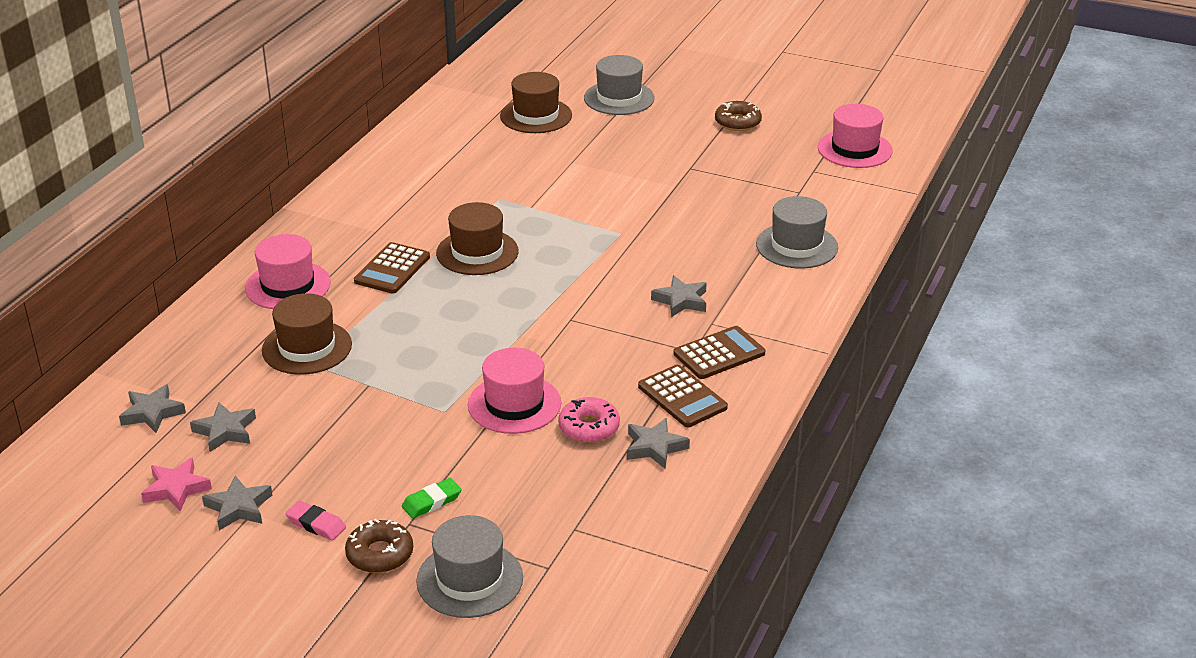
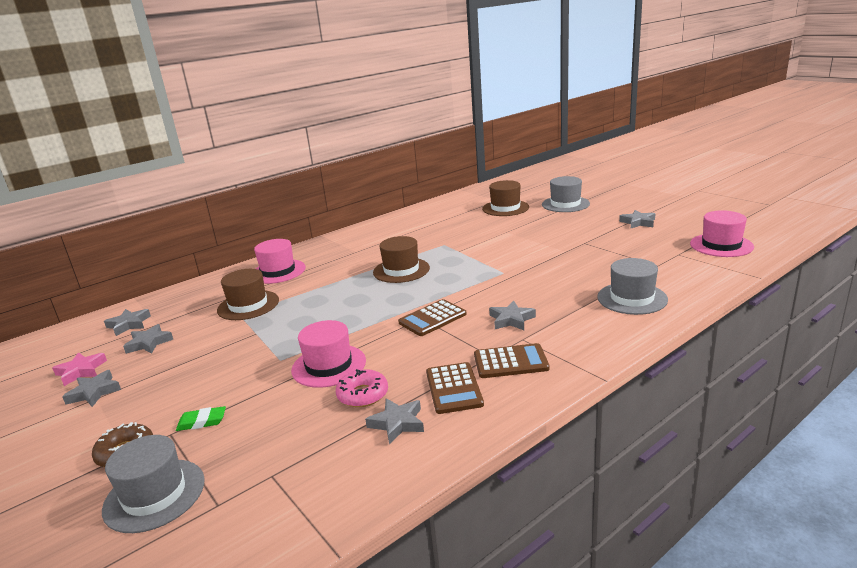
camera: 30 degrees right, 10 degrees down
(316, 524) = (118, 417): pink eraser -> none
(392, 269) = (343, 272): brown calculator -> brown calculator (432, 318)
(737, 122) = (638, 222): brown donut -> grey star

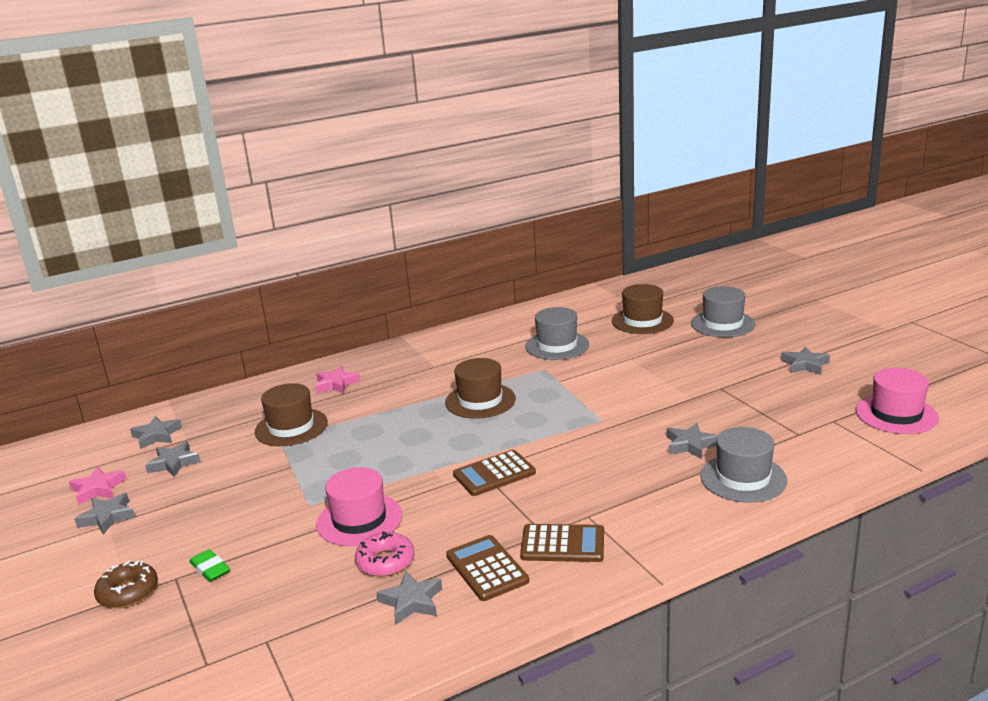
camera: 10 degrees right, 0 degrees up
(154, 495) = (148, 644): grey hat -> grey hat (557, 345)
(202, 422) = (210, 569): green eraser -> green eraser turned 45 degrees clockwise
(278, 271) = (336, 384): pink hat -> pink star
(454, 388) = (486, 568): brown calculator -> brown calculator turned 150 degrees clockwise
(511, 319) = (585, 488): grey star -> grey star (690, 445)

